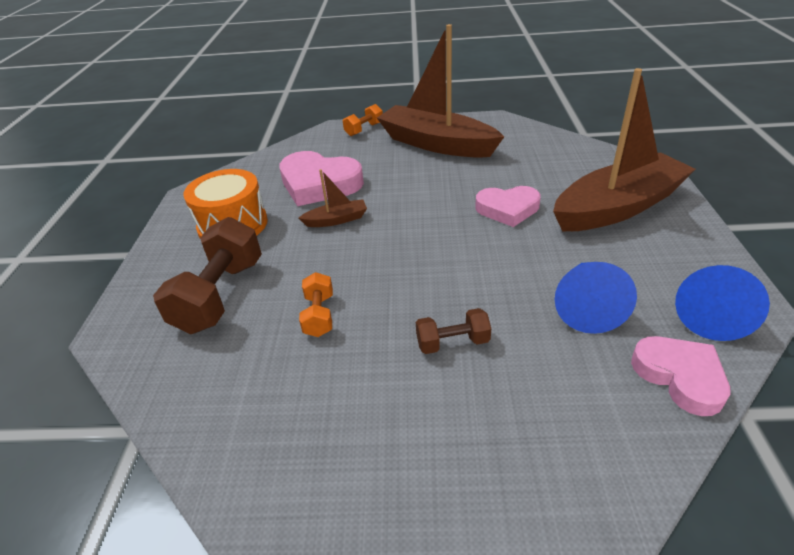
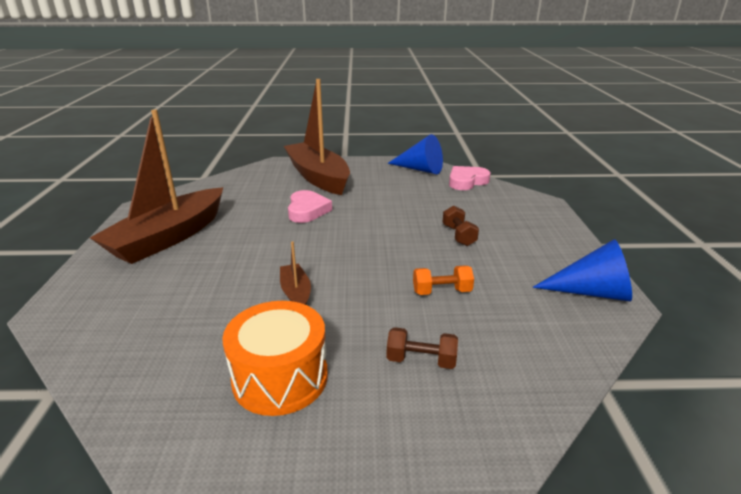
camera: 95 degrees left, 10 degrees down
(220, 295) = (421, 360): brown dumbbell -> brown dumbbell, size x0.52
(319, 184) = (210, 311): pink heart -> none
(364, 129) = (82, 285): orange dumbbell -> none
(586, 305) = (418, 195): blue cone -> blue cone (591, 292)

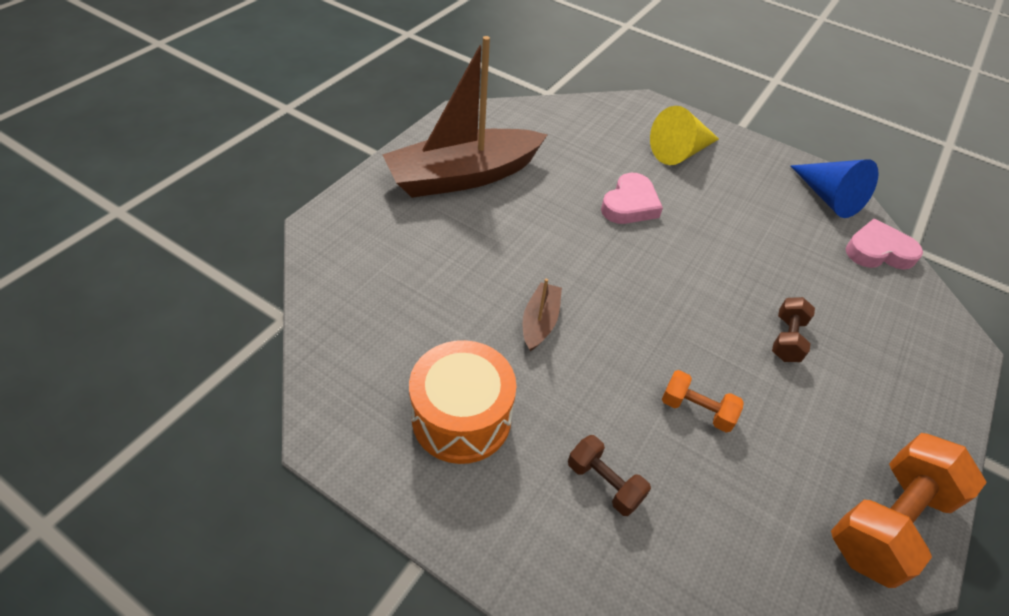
camera: 30 degrees right, 20 degrees up
(318, 177) = (680, 152): brown boat -> yellow cone
(591, 292) = (887, 521): blue cone -> orange dumbbell

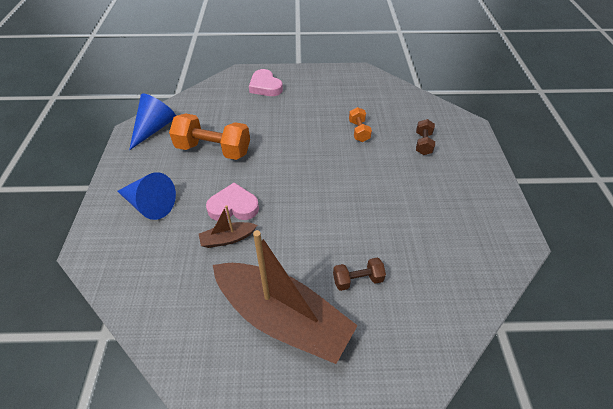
camera: 120 degrees left, 0 degrees up
(461, 417) = (452, 200): orange drum -> none
(540, 322) = (369, 201): brown boat -> brown boat (227, 239)
(680, 152) = (150, 204): yellow cone -> blue cone
(786, 339) = (288, 117): brown dumbbell -> brown dumbbell (357, 280)
(878, 251) = (192, 103): pink heart -> pink heart (265, 86)
(887, 521) = (352, 77): orange dumbbell -> orange dumbbell (213, 150)

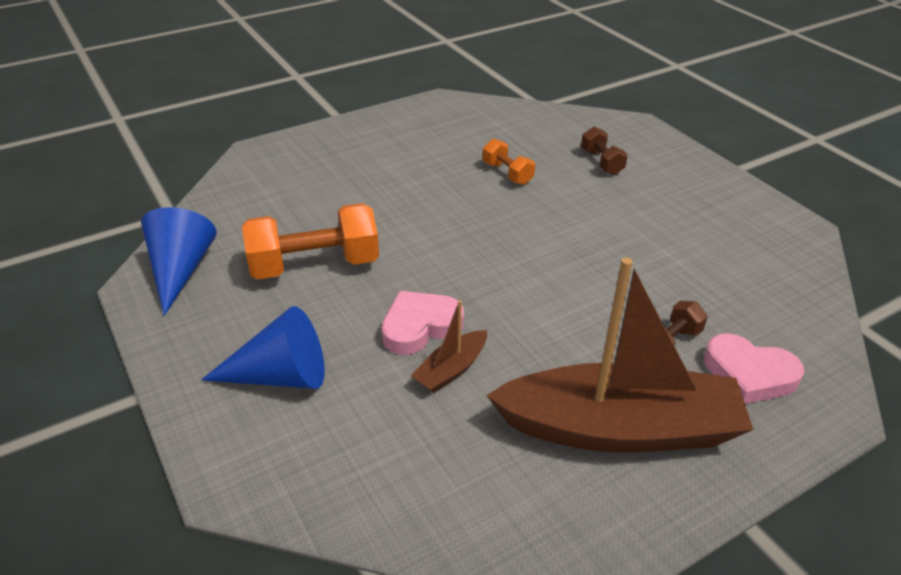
camera: 30 degrees left, 10 degrees down
(265, 86) = (316, 158): pink heart -> pink heart (749, 374)

